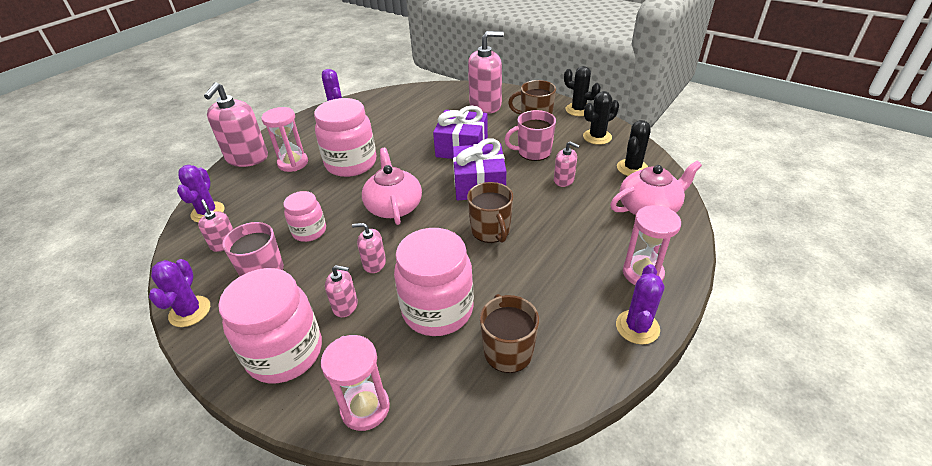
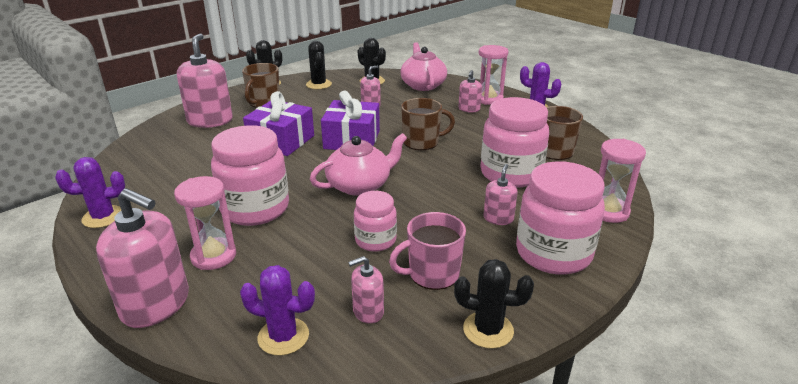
camera: 80 degrees left, 10 degrees down
(190, 311) = (488, 330): purple cactus -> black cactus
(374, 263) = (444, 200): pink soap dispenser -> pink soap dispenser (469, 109)
(394, 206) = (360, 185): pink teapot -> pink teapot turned 150 degrees clockwise
(533, 152) = (319, 111): pink mug -> none

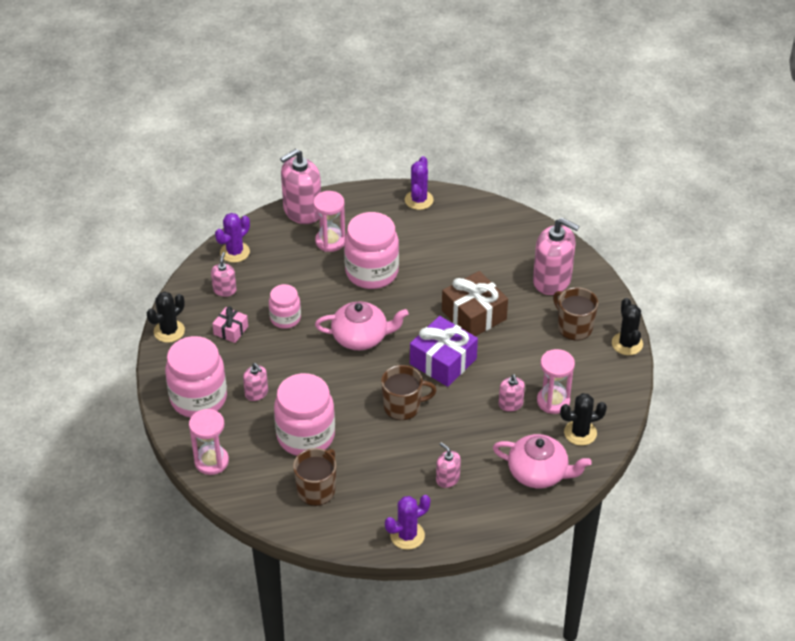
camera: 120 degrees right, 15 degrees up
(281, 141) = (474, 315): purple gift -> brown gift
(319, 84) = (598, 384): black cactus -> none
(360, 185) = (361, 337): pink teapot -> pink teapot turned 90 degrees counterclockwise
(422, 142) = (403, 406): brown mug -> brown mug turned 120 degrees counterclockwise
(432, 274) = (231, 330): pink mug -> pink gift
(489, 99) = (460, 510): pink hourglass -> pink hourglass (553, 401)

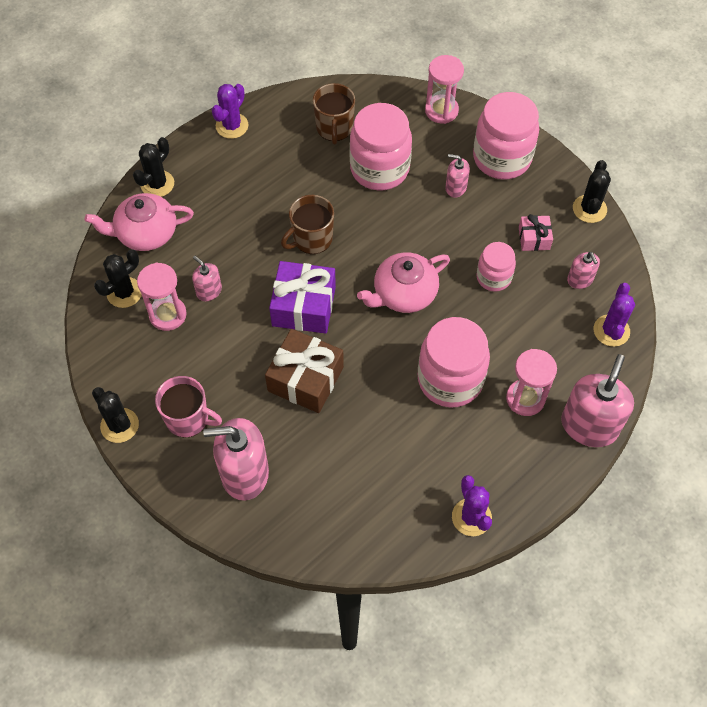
camera: 150 degrees right, 15 degrees up
(447, 479) = (226, 189): pink soap dispenser -> none
(506, 511) = (157, 184): none -> black cactus
(574, 327) = (188, 418): brown mug -> pink mug

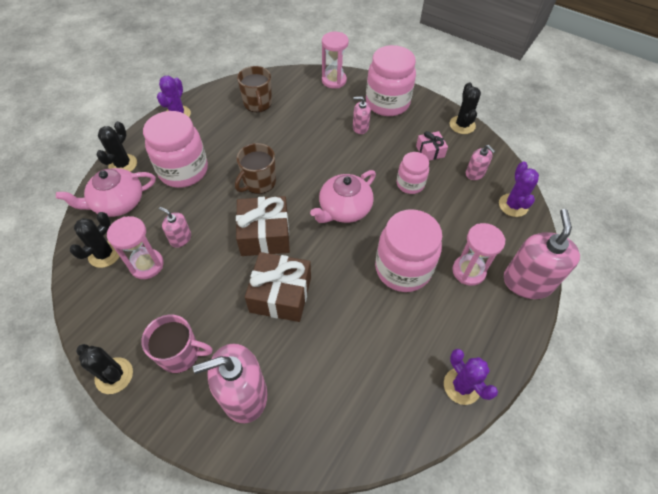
camera: 15 degrees left, 5 degrees down
(304, 306) = (265, 235): purple gift -> brown gift
(379, 169) = (299, 125): pink jar -> pink jar (183, 170)

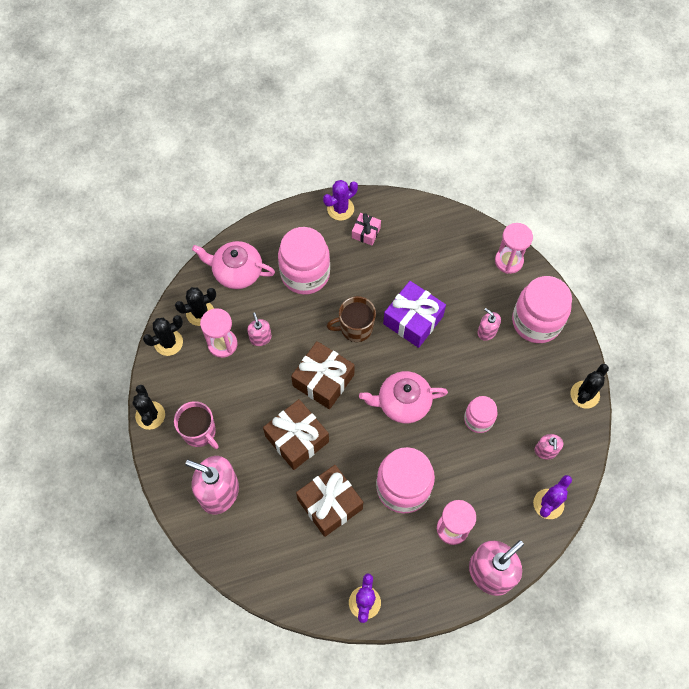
camera: 40 degrees right, 10 degrees up
(123, 164) = (263, 235): black cactus -> black cactus (168, 342)
(258, 103) = (417, 242): brown mug -> none
(300, 151) = (413, 320): none -> purple gift
(356, 326) = (330, 504): none -> brown gift
(430, 151) = (527, 400): pink gift -> pink gift (366, 232)

